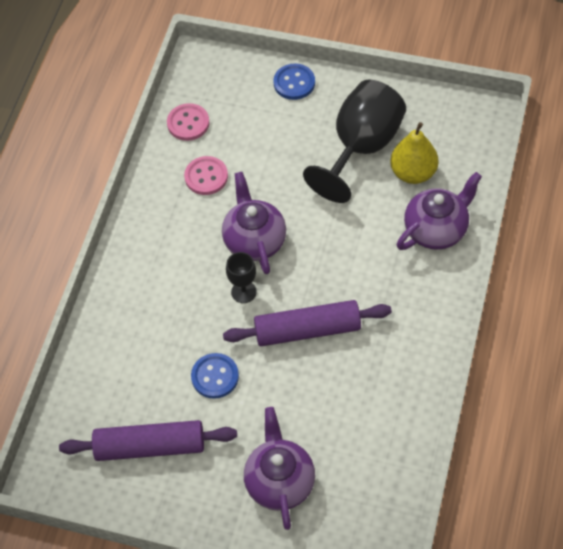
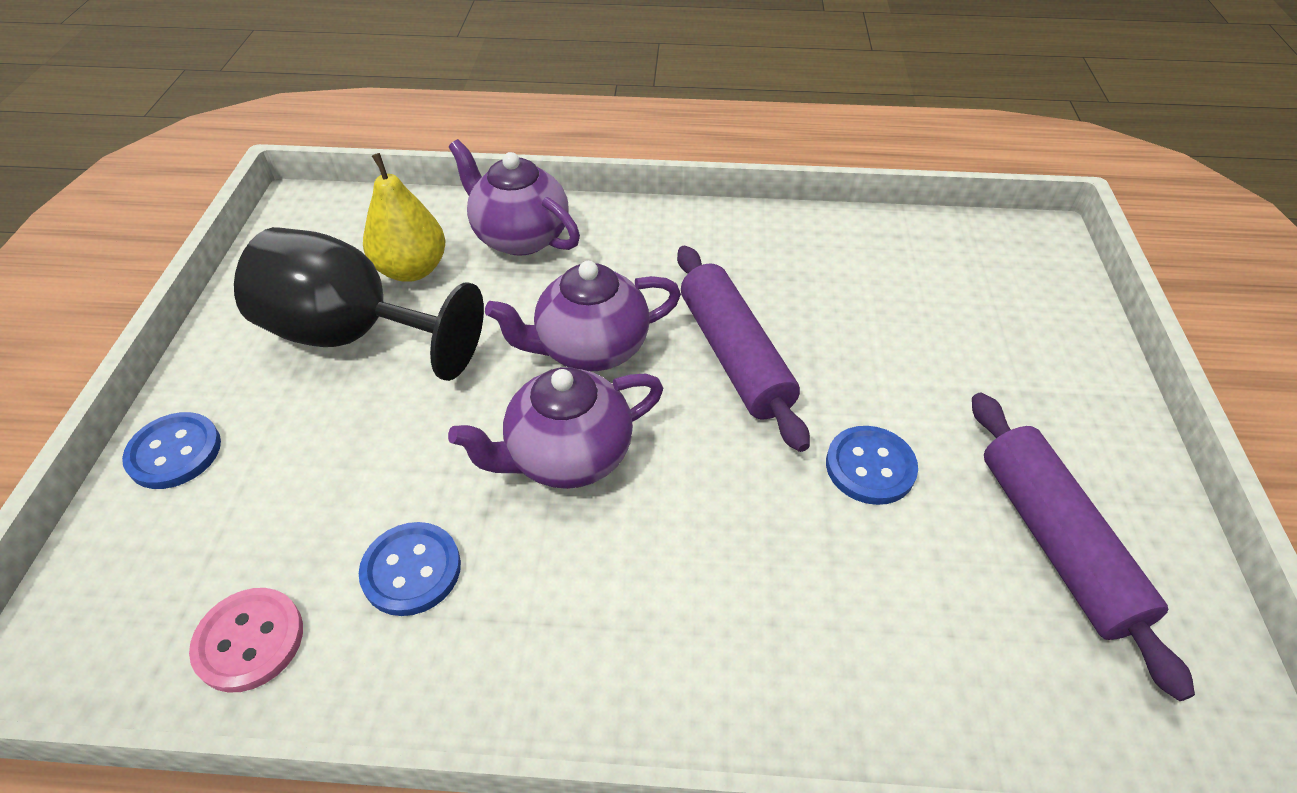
camera: 105 degrees left, 10 degrees down
(206, 177) = (411, 570): pink button -> blue button
(243, 292) = (683, 454): black goblet -> none
(279, 482) = (1007, 352): purple teapot -> purple teapot (590, 348)

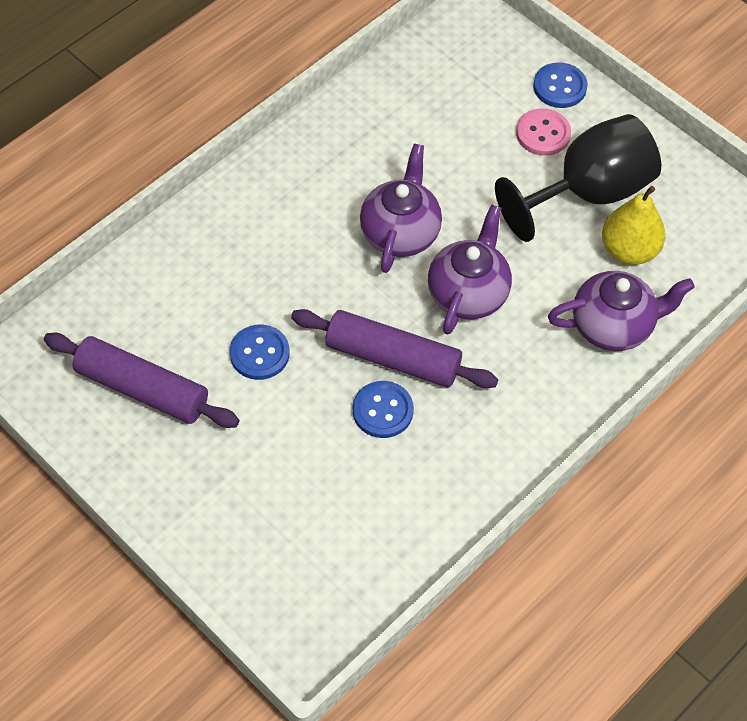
camera: 130 degrees right, 10 degrees up
(249, 641) = (413, 73): pink button -> pink button (543, 134)
(411, 570) = (394, 139): blue button -> blue button (383, 411)

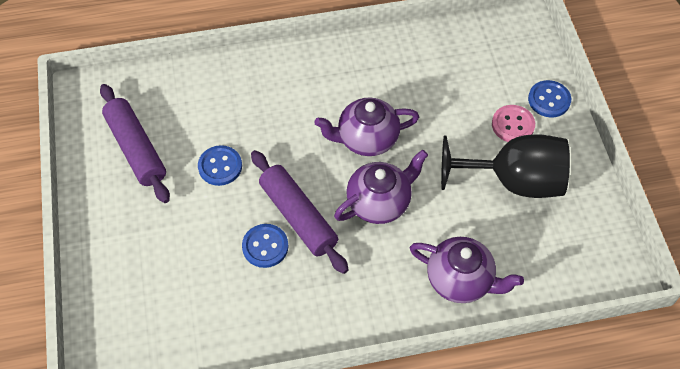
camera: 35 degrees right, 0 degrees up
(400, 233) = (366, 139): purple teapot -> purple teapot turned 150 degrees counterclockwise
(629, 250) = (512, 235): yellow pear -> none

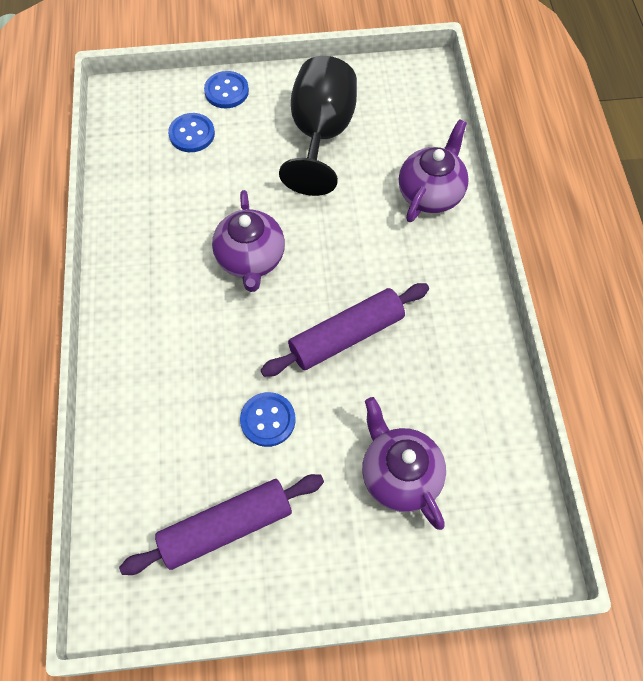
camera: 85 degrees left, 5 degrees up
(265, 246) = (383, 372): blue button -> blue button (192, 134)
(379, 202) = (335, 254): purple teapot -> purple teapot (399, 475)
(513, 125) = (253, 125): pink button -> none

